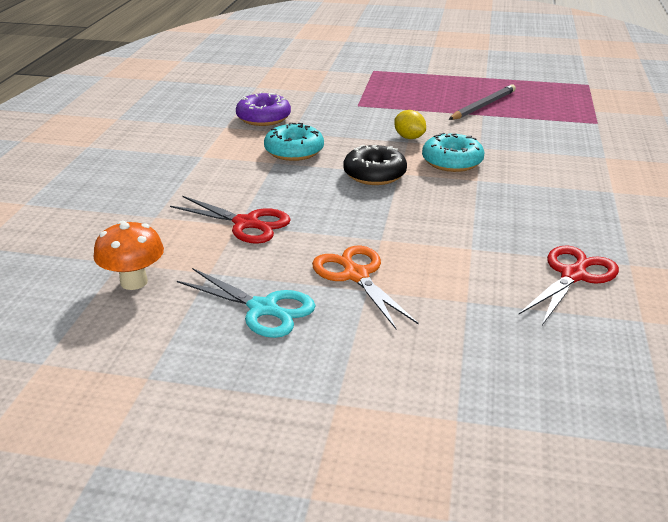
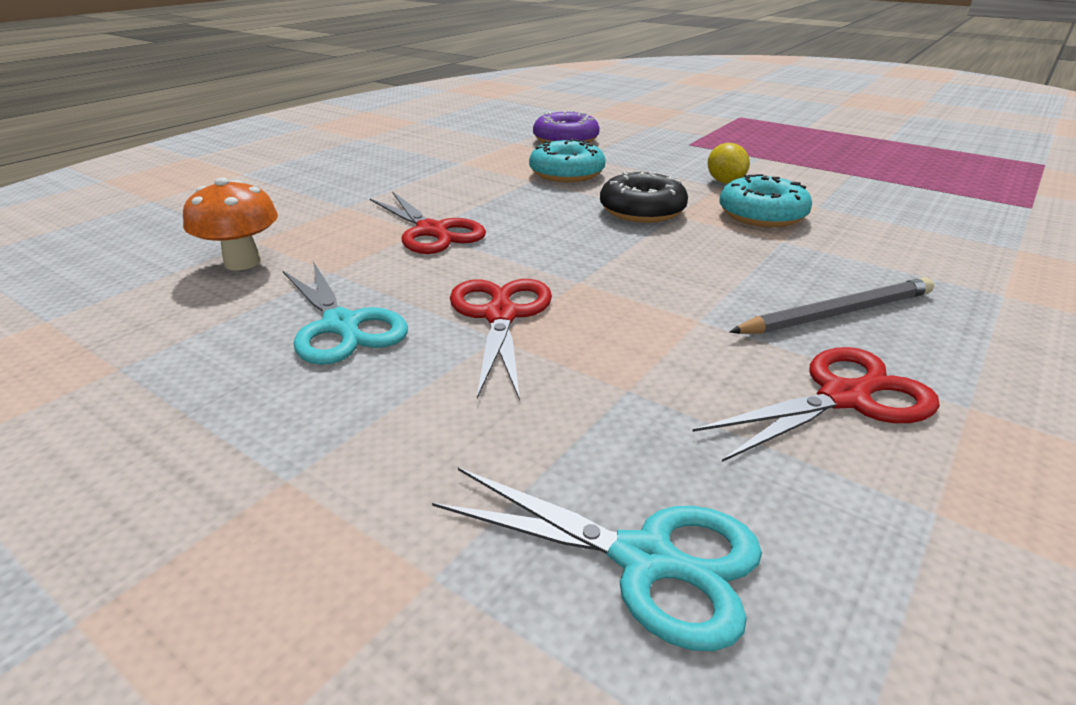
camera: 25 degrees right, 0 degrees up
(356, 275) = (500, 315): orange scissors -> red scissors
(483, 106) = (859, 165): grey pencil -> grey pencil (836, 313)
(542, 381) = (646, 560): none -> turquoise scissors

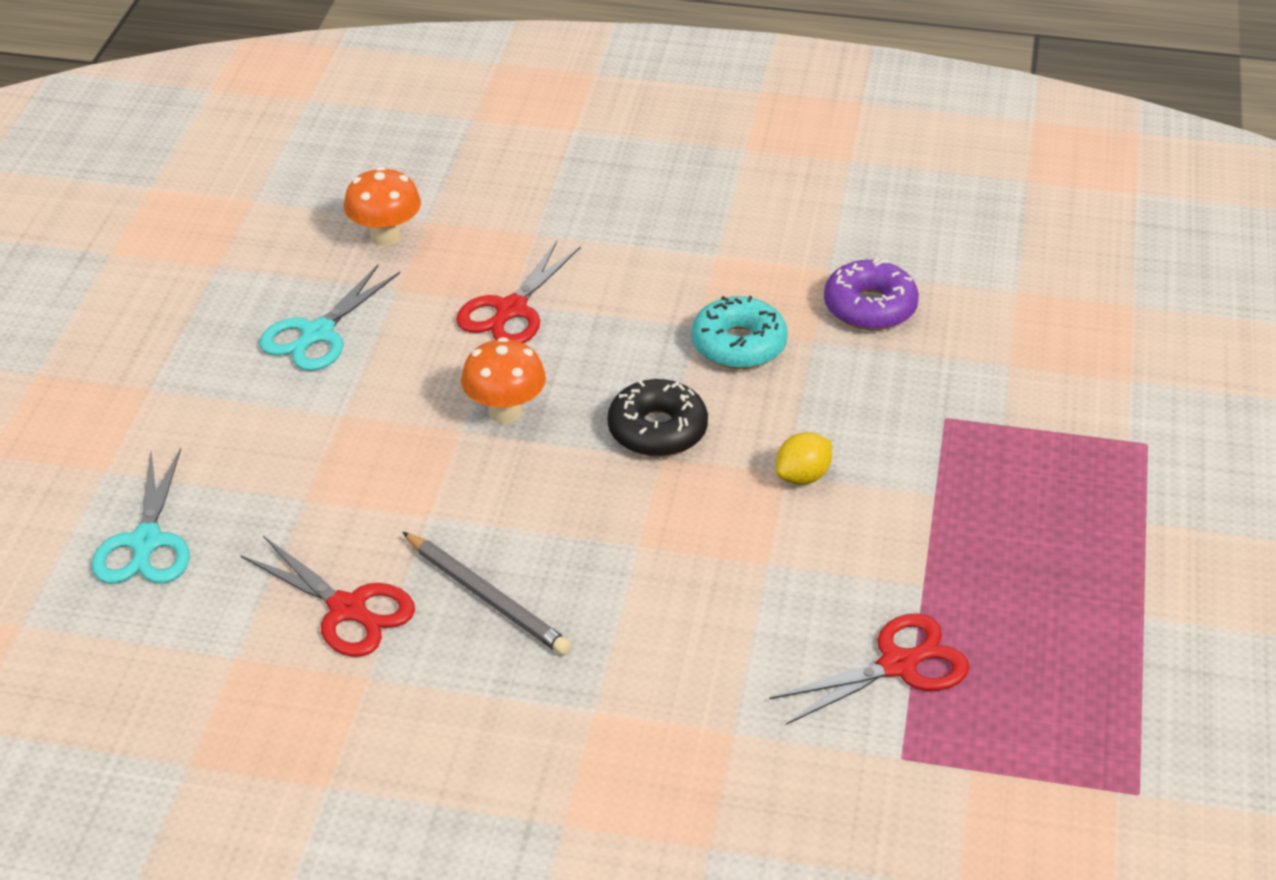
camera: 65 degrees right, 10 degrees up
(500, 315) = (376, 406): red scissors -> red scissors (898, 665)
(569, 258) = (505, 411): none -> orange mushroom
(762, 215) = (706, 522): turquoise donut -> none

